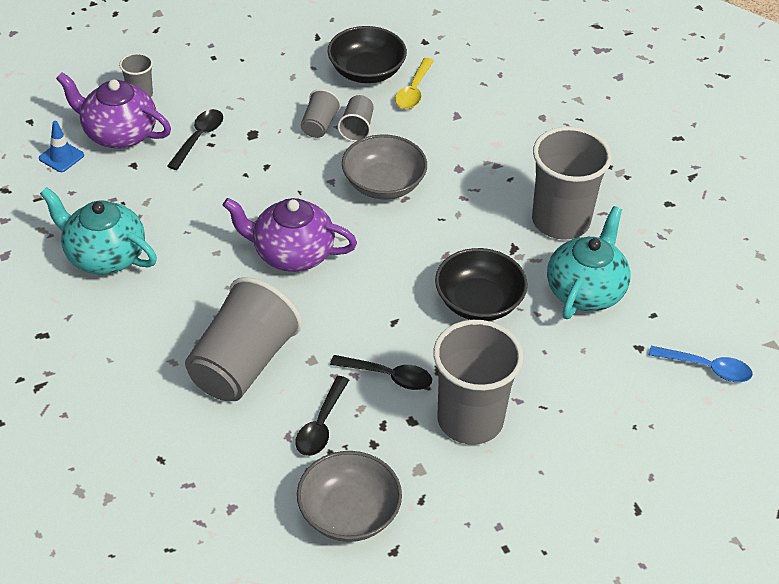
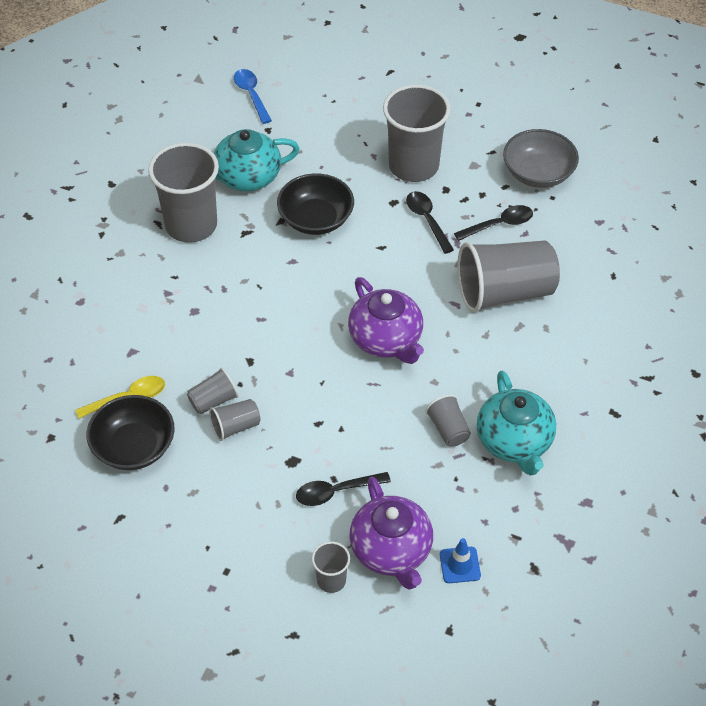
camera: 130 degrees left, 5 degrees up
(165, 228) = (448, 429): none -> grey cup
(383, 184) = (259, 340): grey bowl -> none

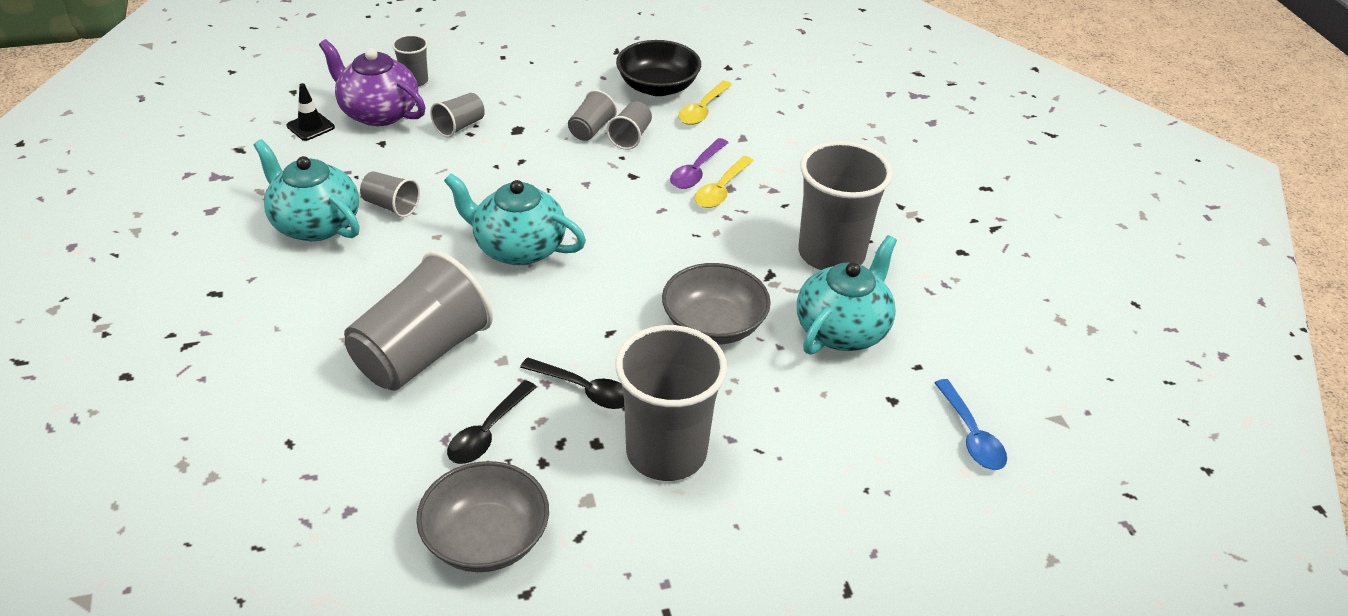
camera: 140 degrees right, 10 degrees down
(201, 338) = (696, 171): none -> purple spoon
(202, 312) = (721, 190): none -> yellow spoon
(251, 95) = (971, 435): blue spoon -> blue spoon turned 45 degrees clockwise
(316, 219) = (713, 325): black bowl -> grey bowl
(336, 492) = (459, 126): black spoon -> grey cup
(386, 340) = (518, 248): purple teapot -> turquoise teapot
(460, 565) = (310, 127): blue traffic cone -> black traffic cone

